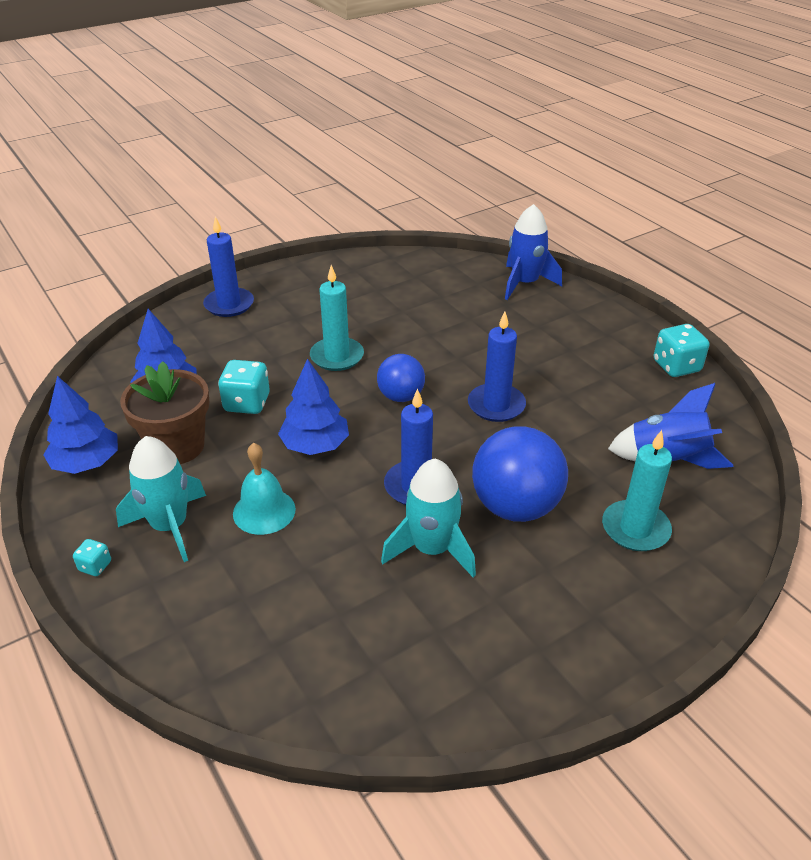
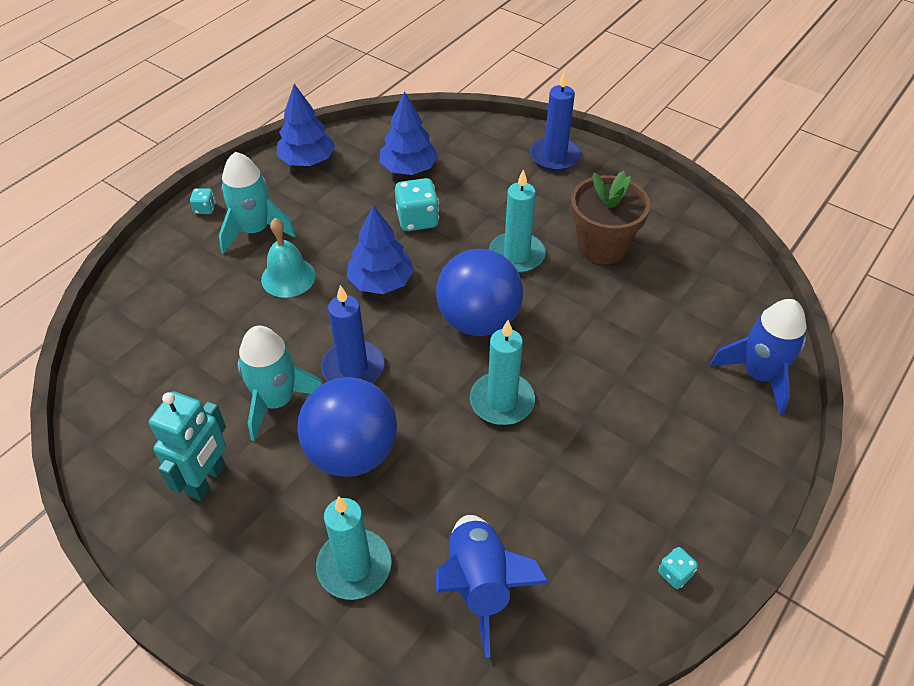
camera: 70 degrees right, 10 degrees up
(176, 446) = (345, 199): brown flower pot -> brown flower pot (602, 246)
(401, 396) = (478, 320): blue ball -> blue ball, size x1.67
(496, 405) = (502, 401): blue candle -> turquoise candle
(510, 620) = (207, 480): none -> turquoise robot
(676, 366) = (674, 574): turquoise dice -> turquoise dice, size x0.52

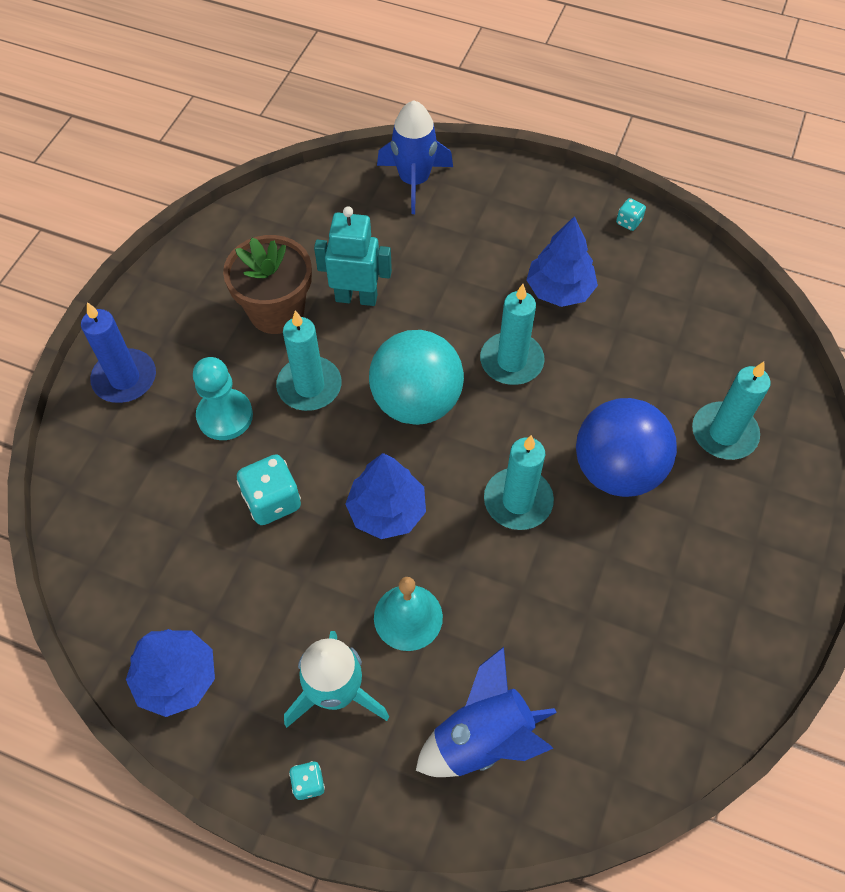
camera: 105 degrees left, 10 degrees up
(207, 480) = (700, 590): turquoise robot -> turquoise robot (356, 297)
(277, 401) = (586, 560): turquoise rocket -> none
(353, 368) = (518, 501): blue candle -> turquoise candle
(408, 168) = (174, 538): blue tree -> blue tree (559, 290)
(478, 320) = (416, 402): blue ball -> turquoise ball
(480, 584) = (695, 341): blue rocket -> blue rocket (482, 738)
(503, 204) = (225, 416): none -> turquoise pawn

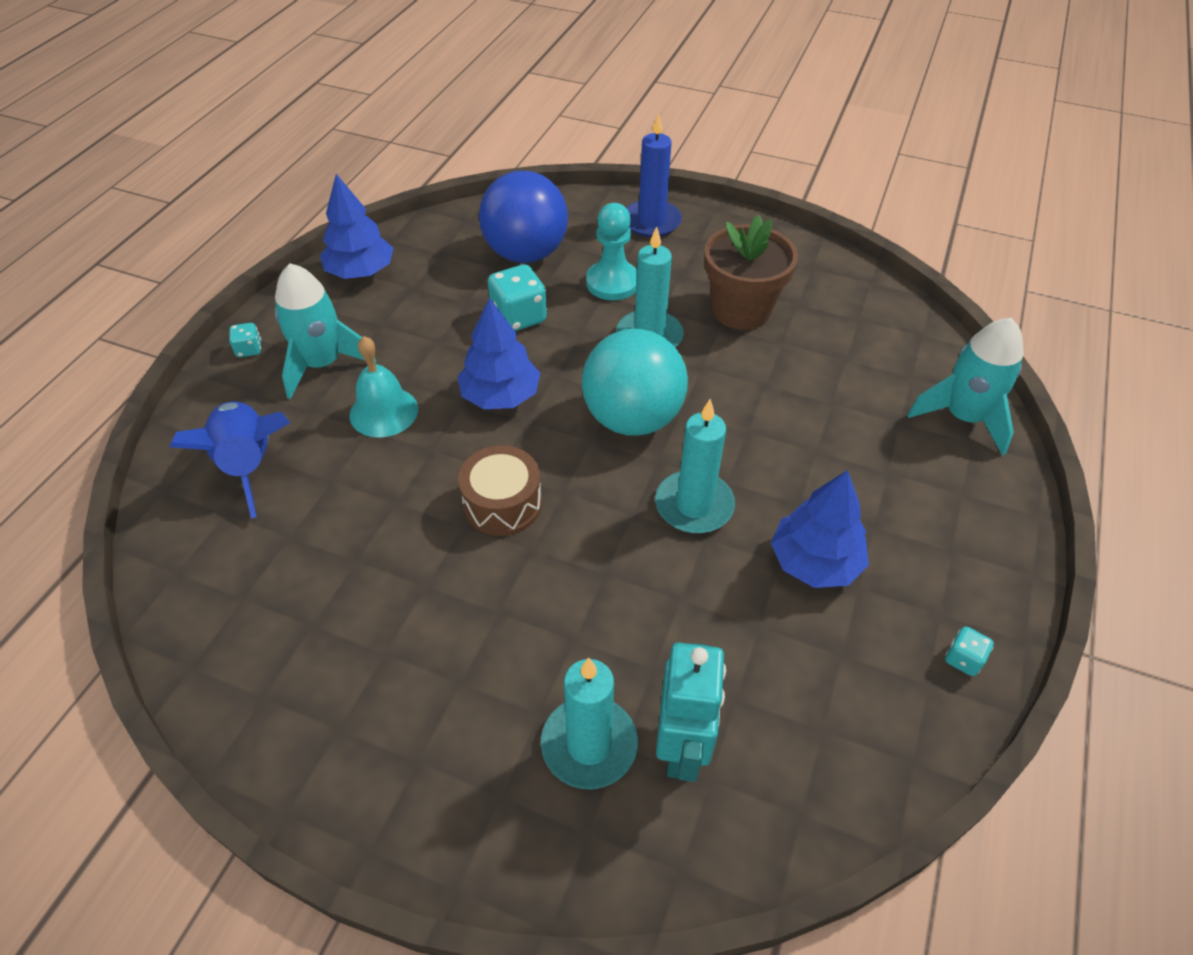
camera: 90 degrees right, 10 degrees down
(356, 297) = (769, 369): turquoise robot -> turquoise robot (682, 748)
(414, 181) = (963, 417): blue rocket -> turquoise rocket
(518, 501) = (502, 503): turquoise candle -> brown drum
(617, 470) = (537, 605): blue ball -> blue ball (526, 254)

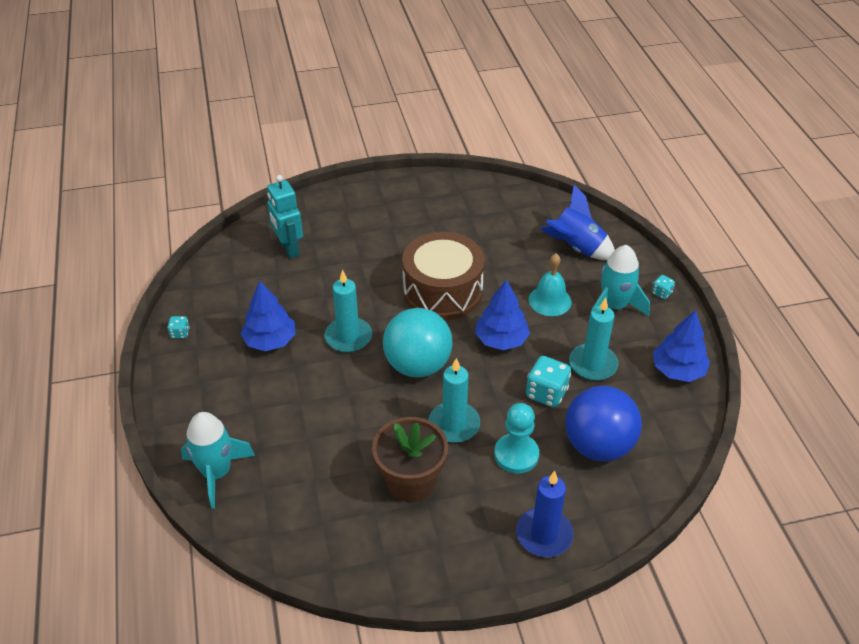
camera: 145 degrees right, 5 degrees down
(502, 503) = (442, 291): brown drum -> brown drum, size x1.77
(589, 745) = (325, 234): turquoise candle -> turquoise candle (593, 364)

